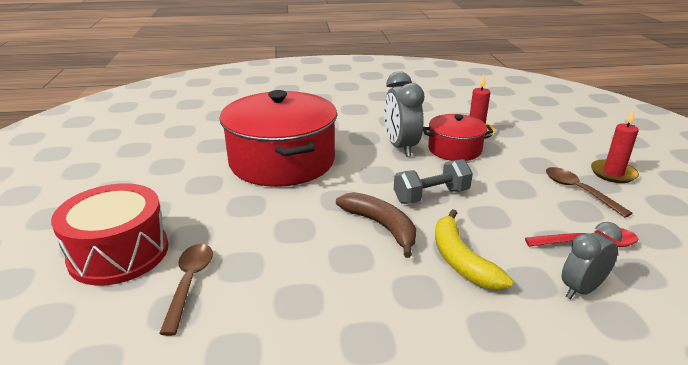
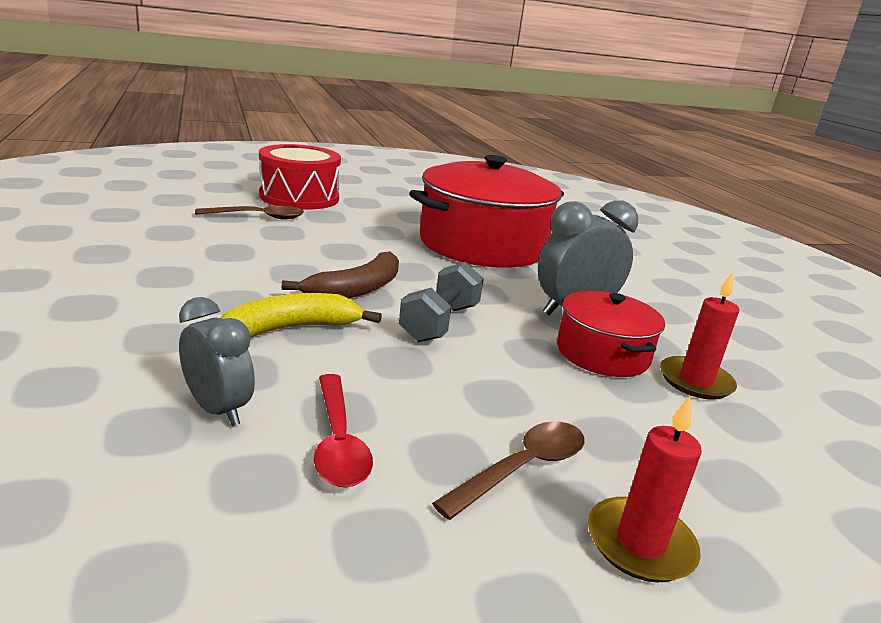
camera: 75 degrees right, 5 degrees down
(431, 196) = (440, 323): grey dumbbell -> grey dumbbell turned 60 degrees clockwise

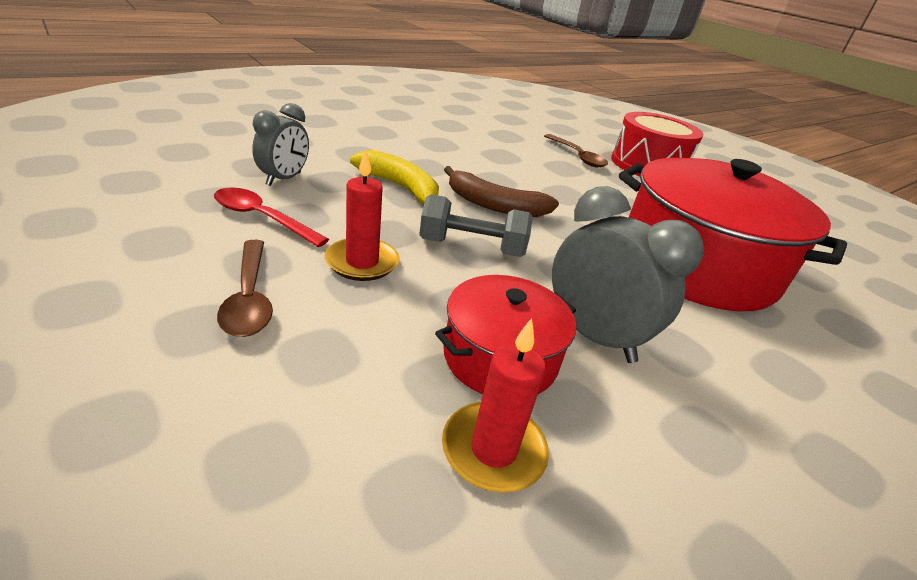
camera: 70 degrees right, 10 degrees up
(338, 441) = (262, 218): red spoon -> red spoon turned 60 degrees clockwise
(522, 468) = (249, 298): brown spoon -> brown spoon turned 45 degrees clockwise
(640, 544) = (148, 365): red candle -> red candle (362, 262)

